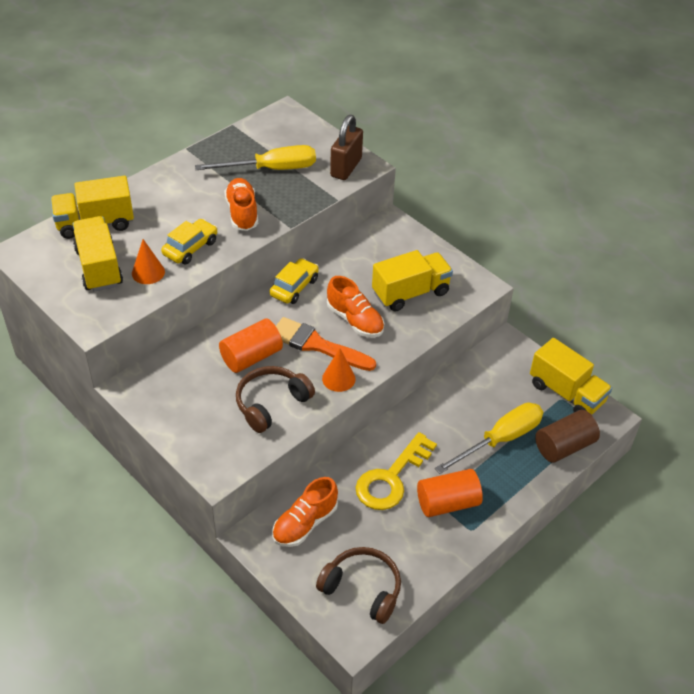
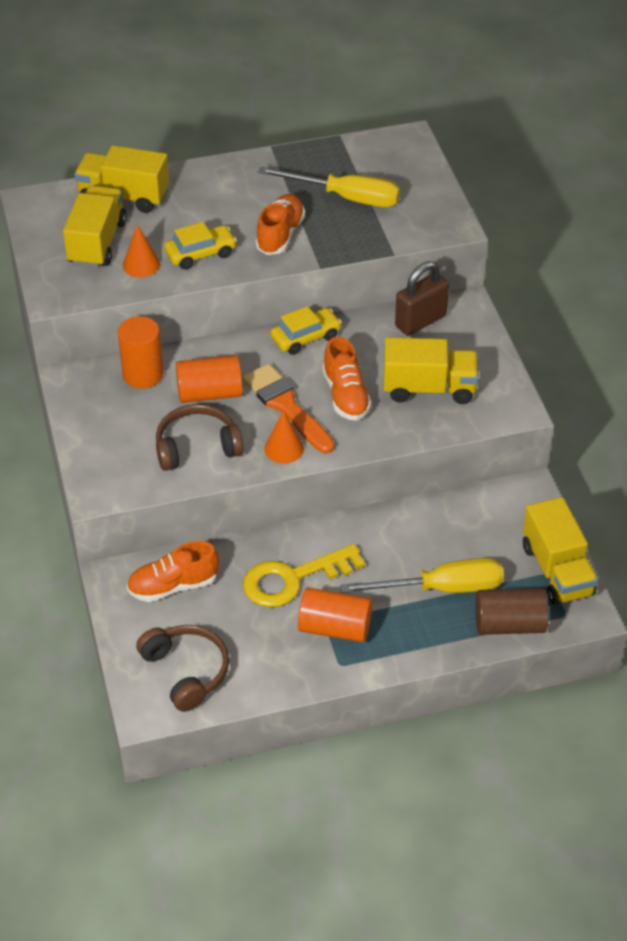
camera: 30 degrees right, 0 degrees up
(188, 362) = (143, 374): none -> orange cylinder
(346, 167) = (430, 222): brown padlock -> brown padlock (420, 321)

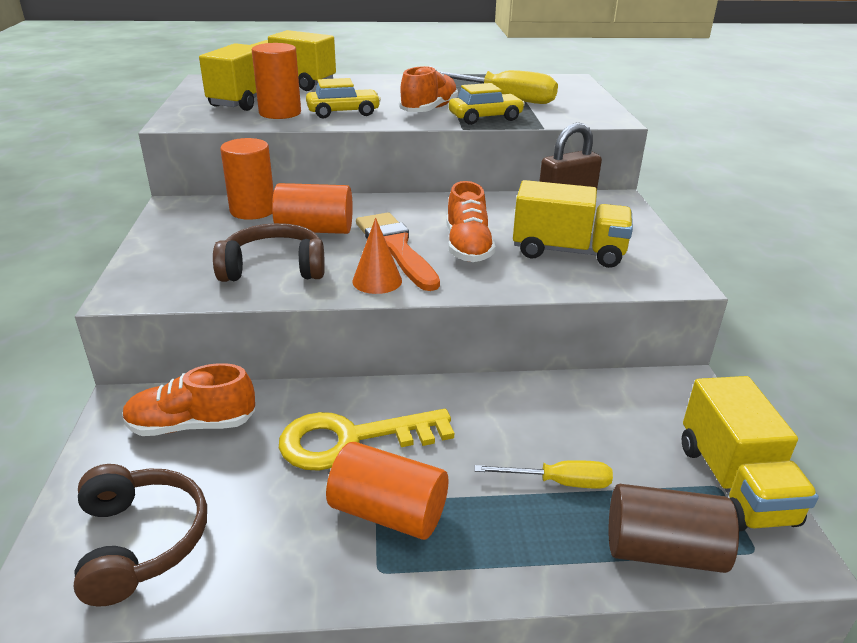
camera: 10 degrees right, 15 degrees down
(141, 264) = (280, 113): orange cone -> orange cylinder
(305, 337) = (438, 203): yellow car -> yellow car (485, 118)
(441, 588) = (558, 482): yellow screwdriver -> yellow screwdriver, size x0.56

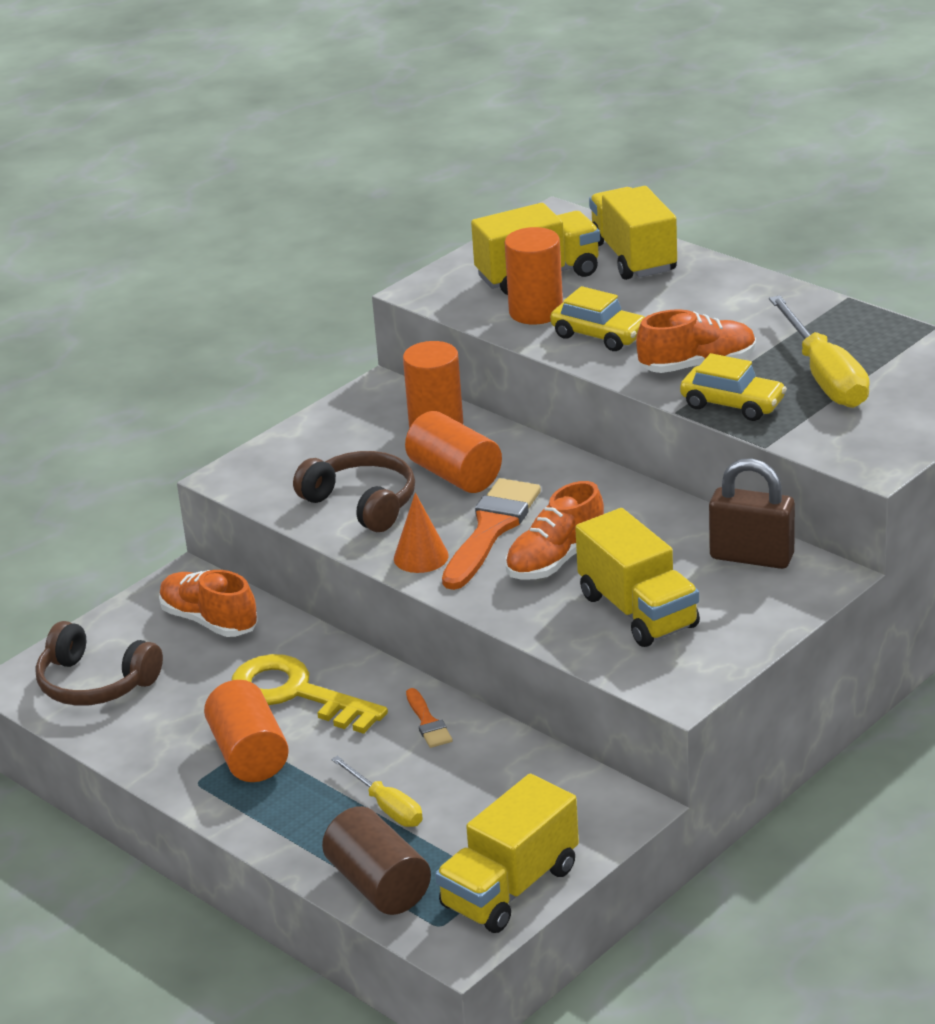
camera: 50 degrees right, 0 degrees up
(140, 541) = (95, 683): brown headphones -> brown headphones turned 90 degrees clockwise
(481, 404) = (428, 722): none -> orange brush

